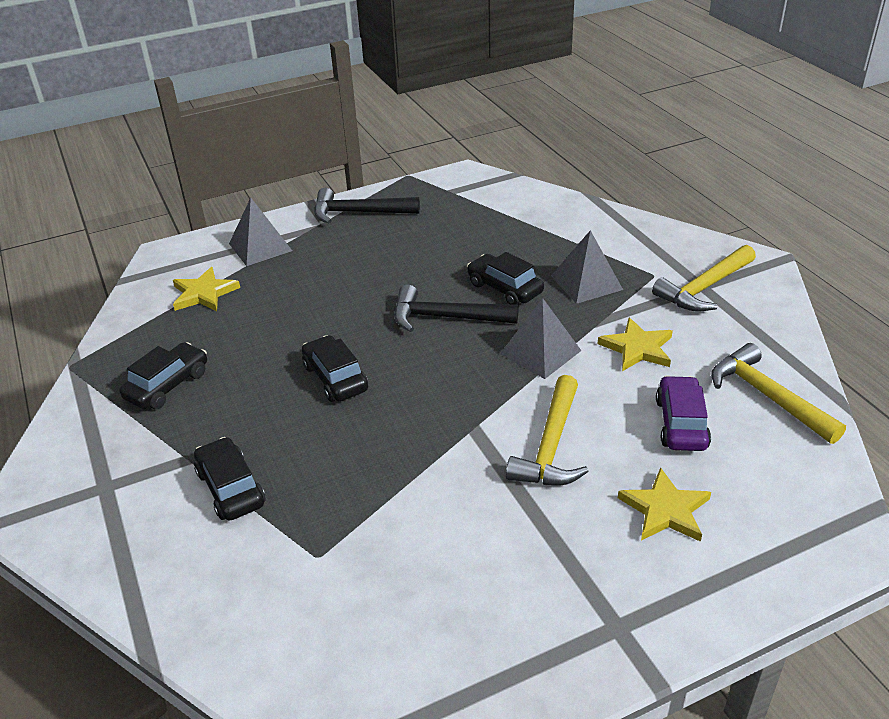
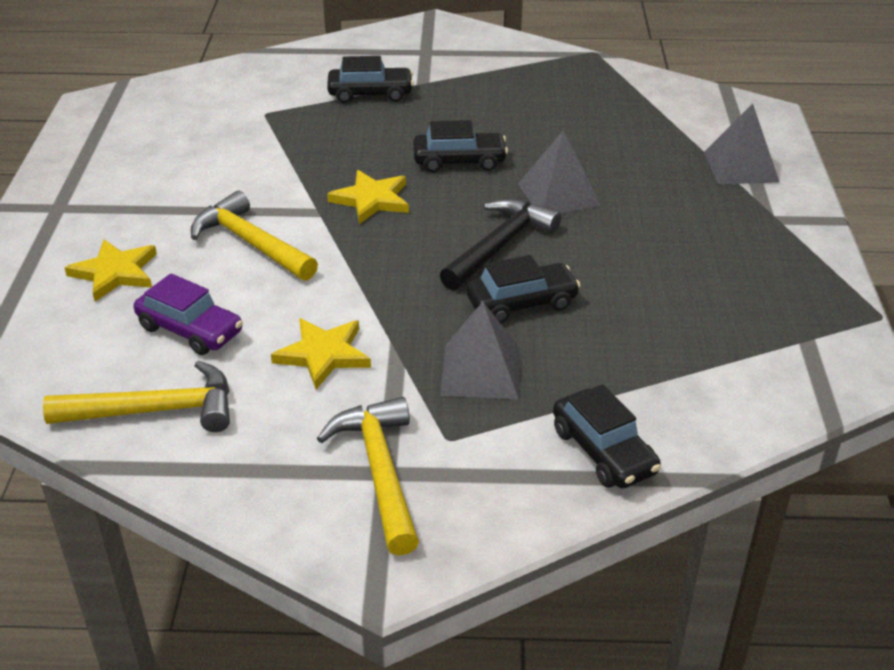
camera: 115 degrees right, 0 degrees up
(167, 385) = (526, 87): black car -> black car (603, 451)
(204, 293) = (665, 122): yellow star -> yellow star (372, 200)
(358, 213) = (785, 248): black hammer -> none
(540, 352) = (383, 286): grey pyramid -> grey pyramid (558, 194)

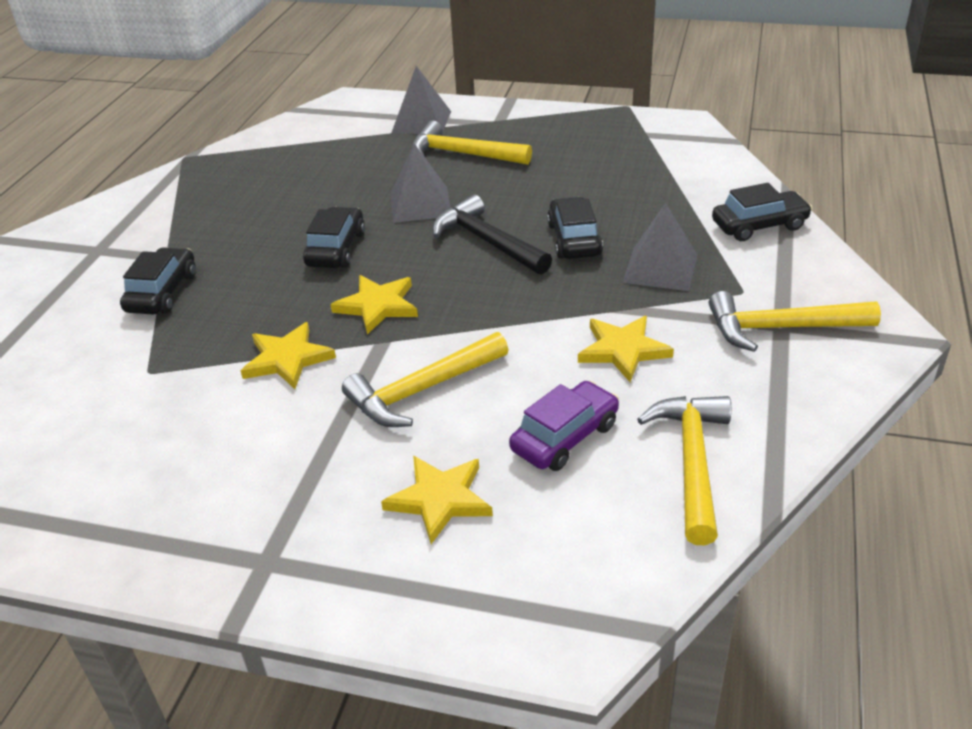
camera: 75 degrees left, 0 degrees up
(287, 169) = (287, 359): none -> yellow star
(678, 204) = (462, 154): none -> yellow hammer

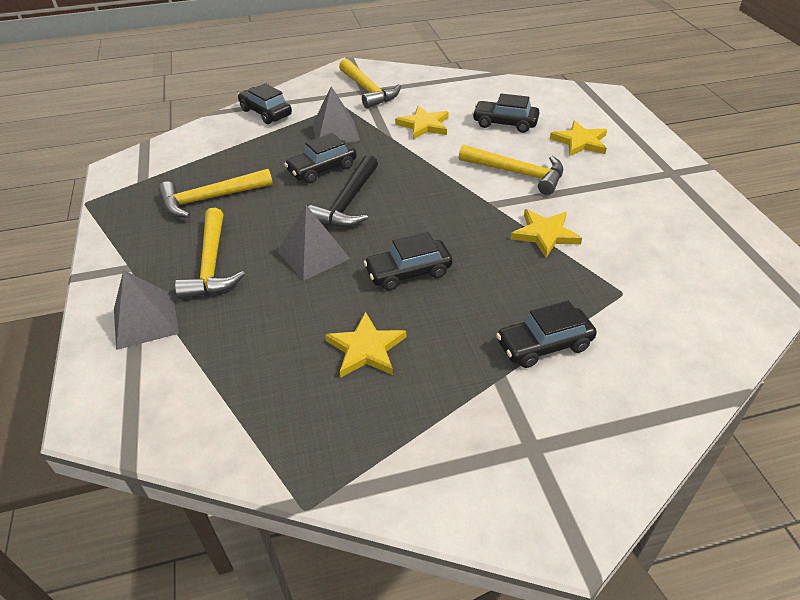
camera: 120 degrees left, 5 degrees up
(378, 306) = (459, 221): yellow star -> yellow star (366, 349)
(565, 437) = (505, 123): purple car -> black car
(692, 462) = (486, 92): yellow hammer -> yellow hammer (210, 199)

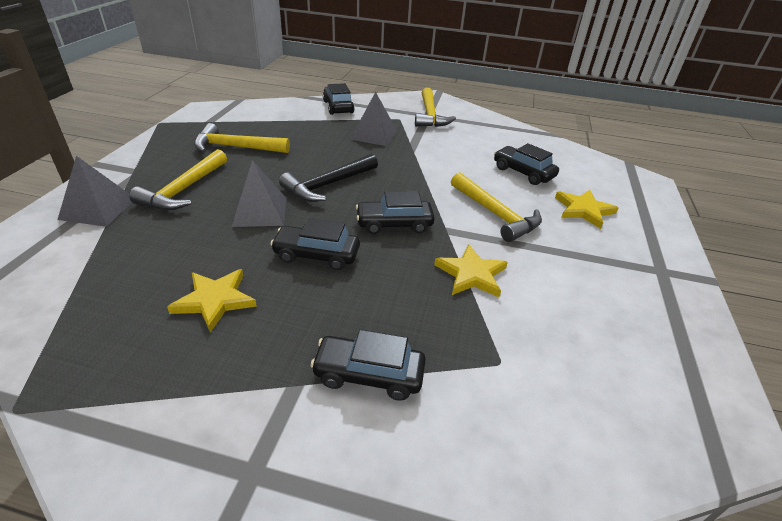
camera: 25 degrees right, 5 degrees down
(322, 169) = (335, 155): black car -> black car (394, 224)
(424, 125) = (449, 152): yellow star -> none

